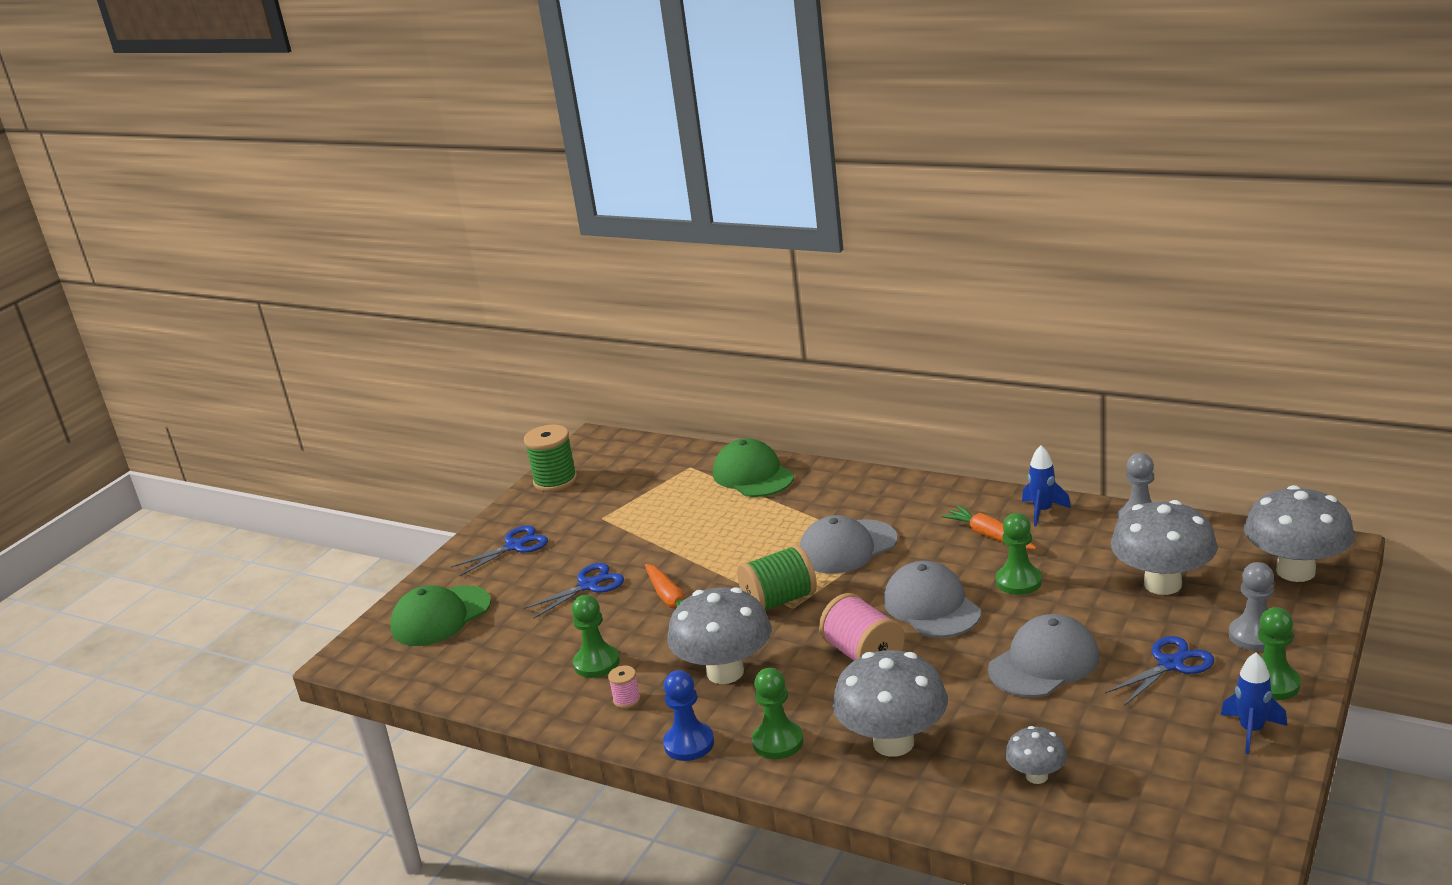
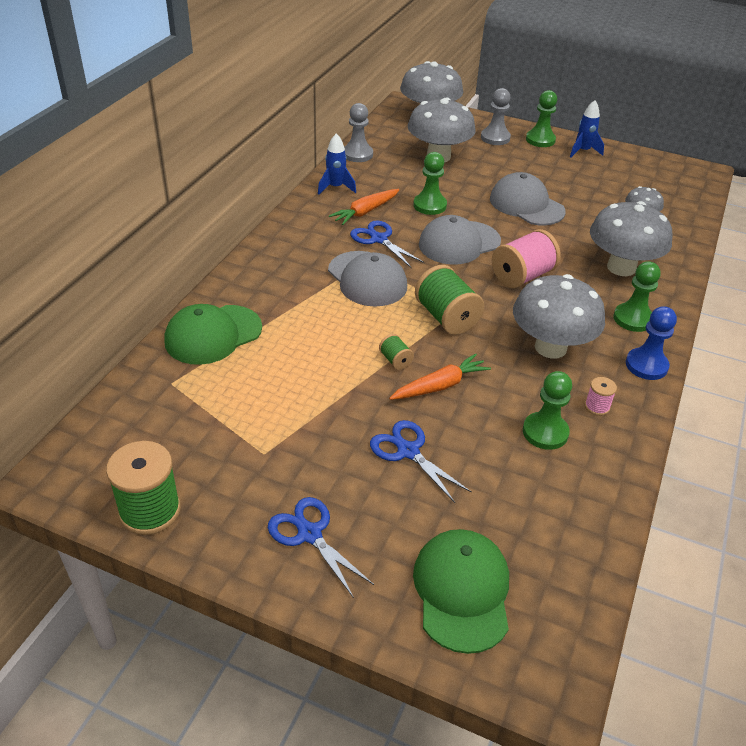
camera: 100 degrees left, 15 degrees up
(440, 616) = (462, 591): green cap -> green cap turned 135 degrees counterclockwise
(710, 572) = (395, 360): none -> green spool
(1171, 664) = (524, 165): blue scissors -> blue scissors (379, 239)

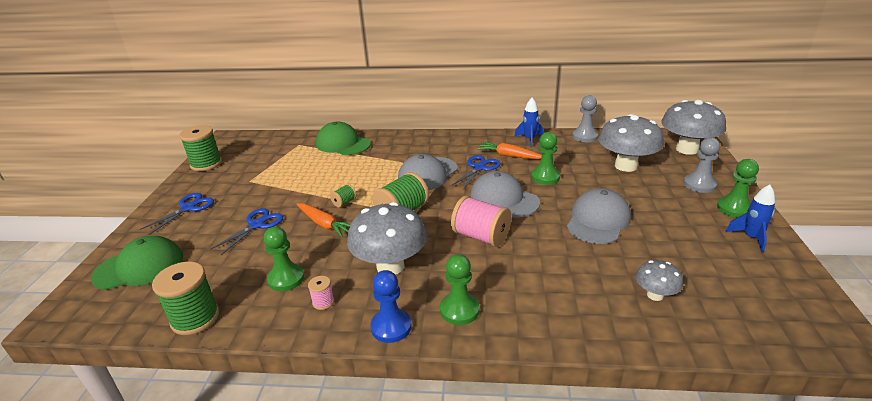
camera: 75 degrees right, 10 degrees down
(597, 520) = (195, 318): none -> green spool
(621, 267) = (543, 292): grey mushroom -> none

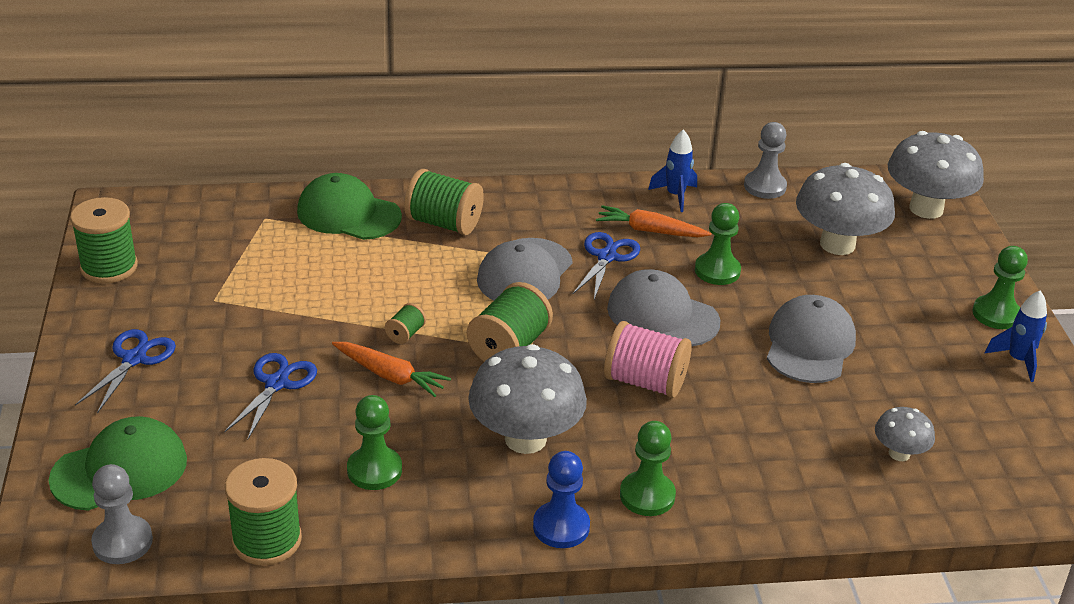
camera: 15 degrees left, 5 degrees up
(323, 302) = (448, 500): pink spool -> none
(392, 149) = (444, 223): none -> green spool
(699, 184) = (947, 275): grey pawn -> grey pawn (122, 542)

